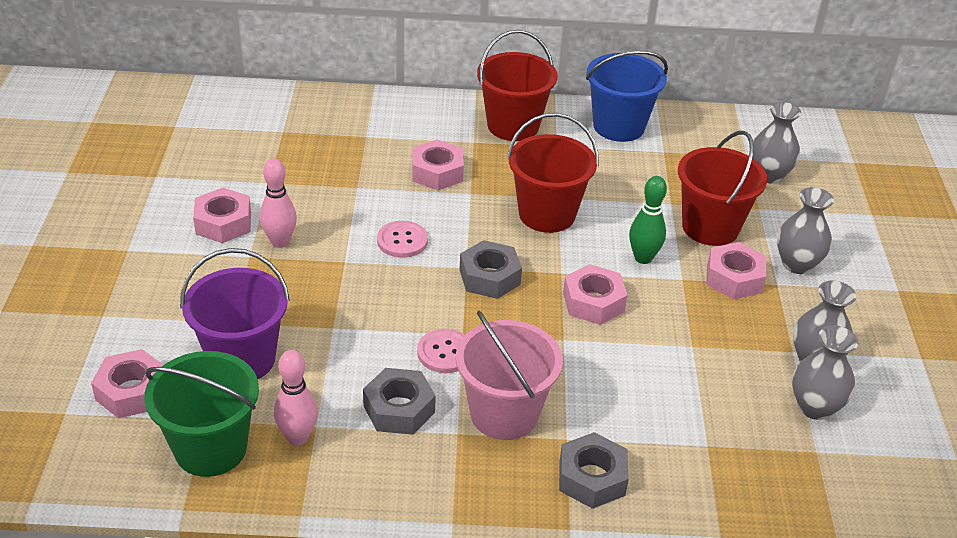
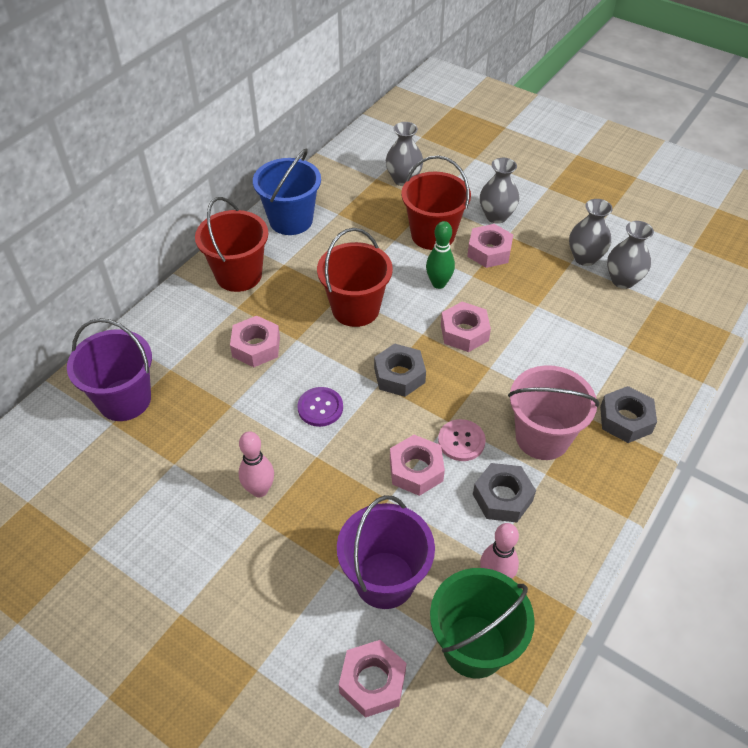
camera: 55 degrees left, 10 degrees up
(223, 223) = (202, 521): pink nut -> pink nut (416, 470)
(311, 127) = (124, 400): none -> purple bucket
(402, 241) = (320, 408): pink button -> purple button

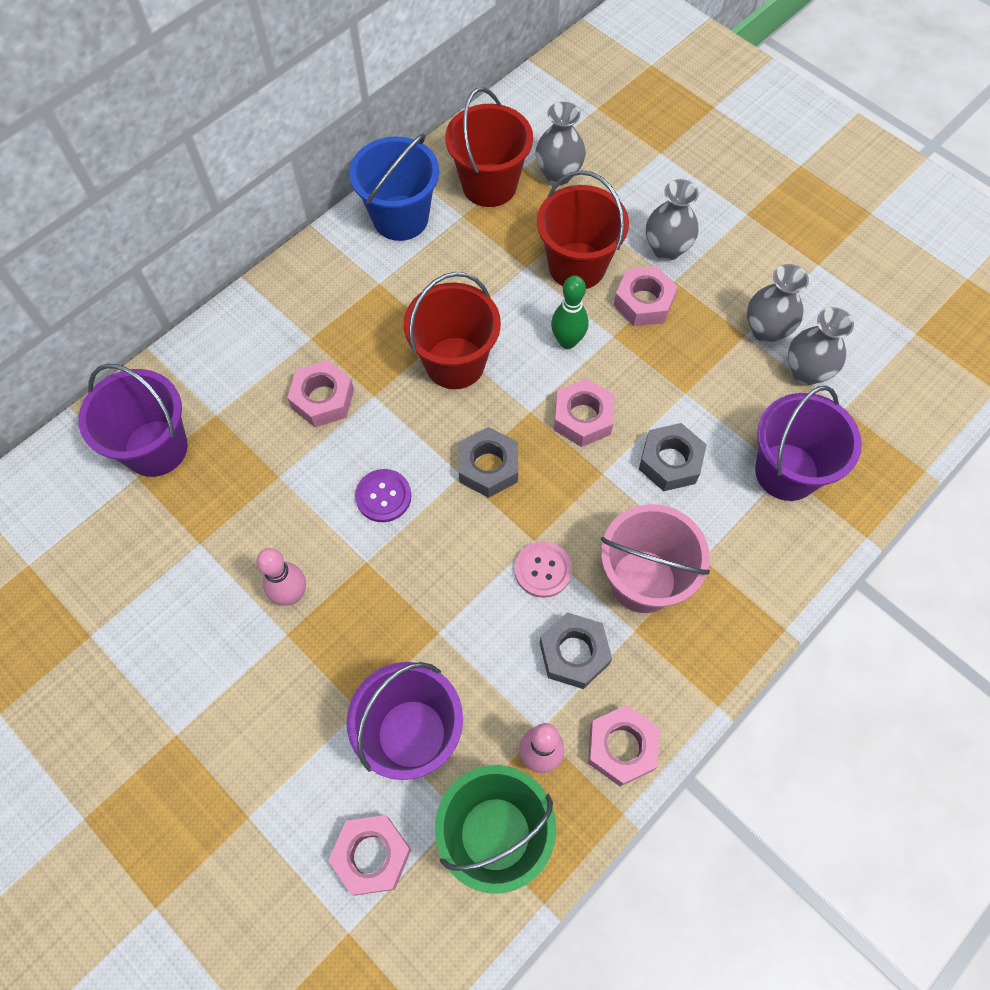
camera: 10 degrees right, 15 degrees up
(239, 275) = (320, 291): red bucket -> red bucket (489, 185)
(416, 470) = (479, 600): pink nut -> pink nut (621, 747)
(625, 420) = (753, 574): grey nut -> grey nut (670, 462)
(629, 347) = (786, 472): none -> purple bucket

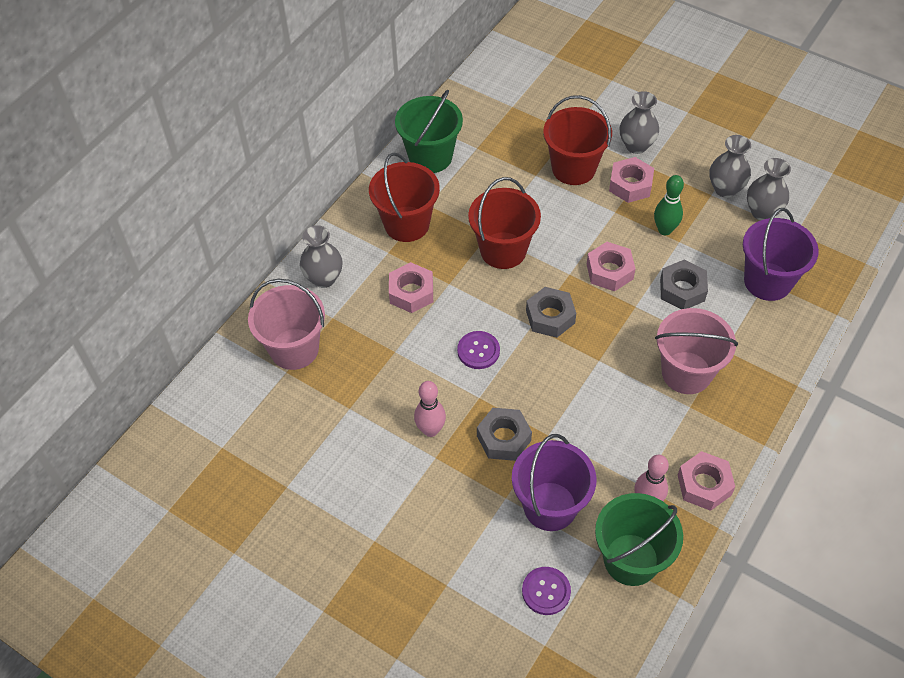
camera: 10 degrees left, 10 degrees down
(156, 448) = (294, 349): purple bucket -> pink bucket
(372, 855) = (546, 591): pink nut -> purple button
(400, 218) = (430, 157): blue bucket -> green bucket
(489, 185) = (490, 123): red bucket -> red bucket (406, 224)
(543, 570) = (611, 379): pink button -> none
(558, 174) = (540, 107): grey vase -> grey vase (324, 278)
(567, 341) = (582, 221): green bowling pin -> green bowling pin (664, 230)
(574, 653) = (651, 430): grey nut -> grey nut (504, 438)

